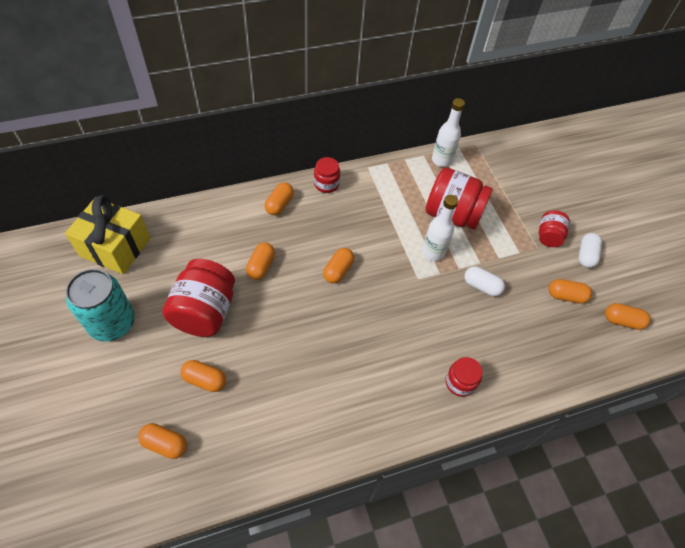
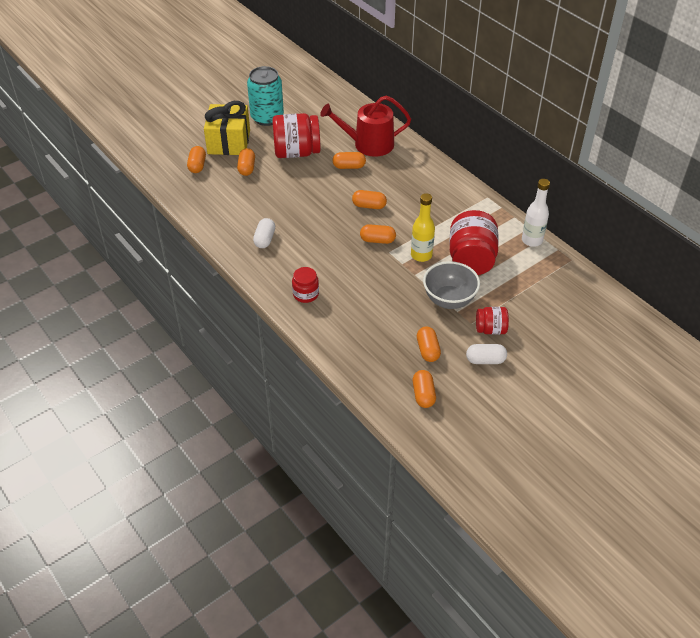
camera: 75 degrees right, 10 degrees down
(115, 247) = (324, 98): yellow gift -> yellow gift (229, 142)
(231, 233) = (368, 144): none -> red watering can
(279, 204) = (412, 159): orange capsule -> orange capsule (377, 240)
(326, 184) = (451, 178): red jar -> none
(433, 252) = (421, 255): white bottle -> yellow bottle
(481, 286) = (404, 292): white capsule -> white capsule (265, 239)
(502, 253) = (449, 300): none -> grey bowl

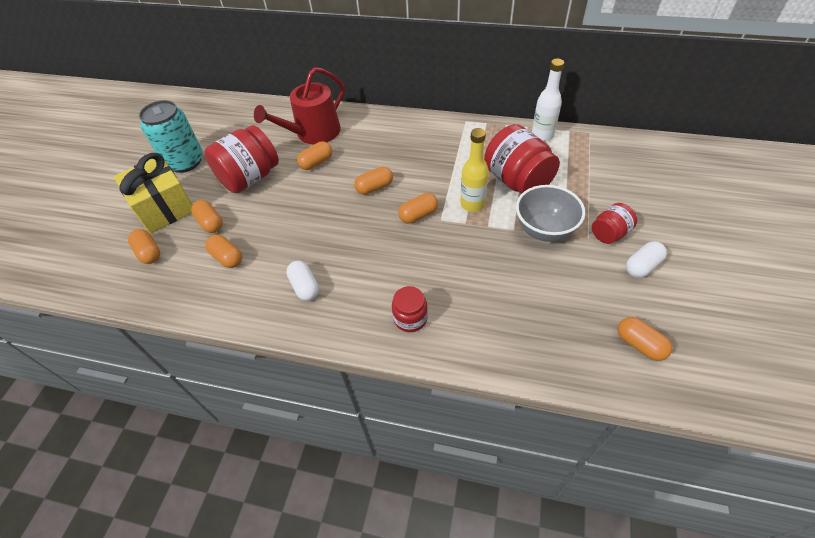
camera: 35 degrees left, 5 degrees up
(428, 350) = (587, 293): orange capsule -> orange capsule (227, 257)

